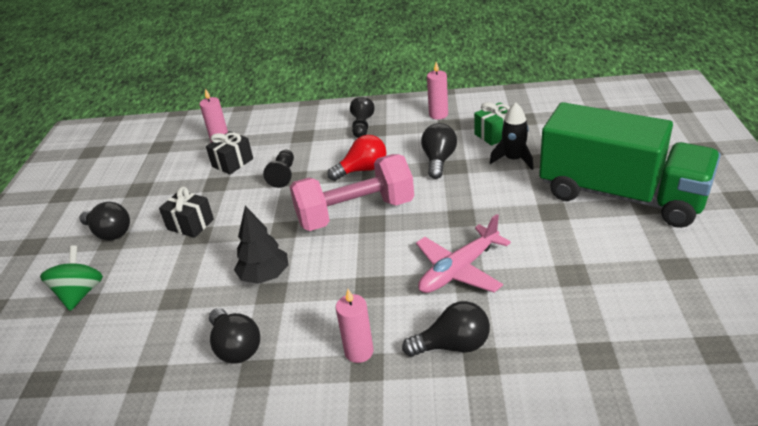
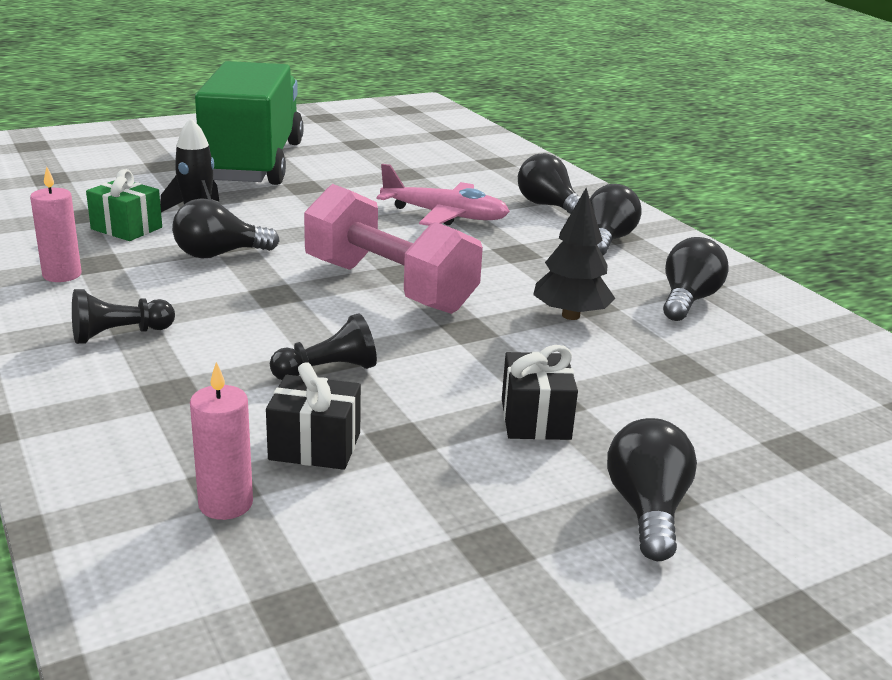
camera: 125 degrees left, 10 degrees down
(80, 293) = (787, 461): green spinning top -> none
(359, 352) = (607, 240): pink candle -> black light bulb
(362, 170) = (273, 304): red light bulb -> none

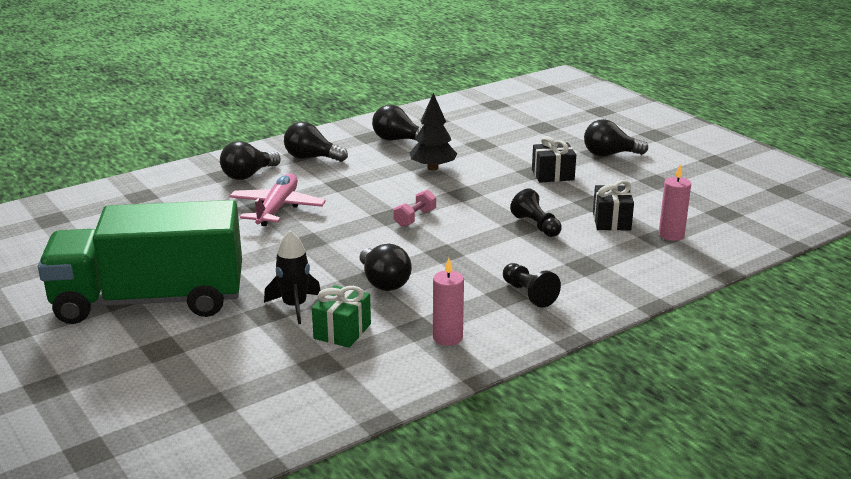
camera: 95 degrees left, 0 degrees up
(389, 286) = (415, 218): pink dumbbell -> pink dumbbell, size x0.40

